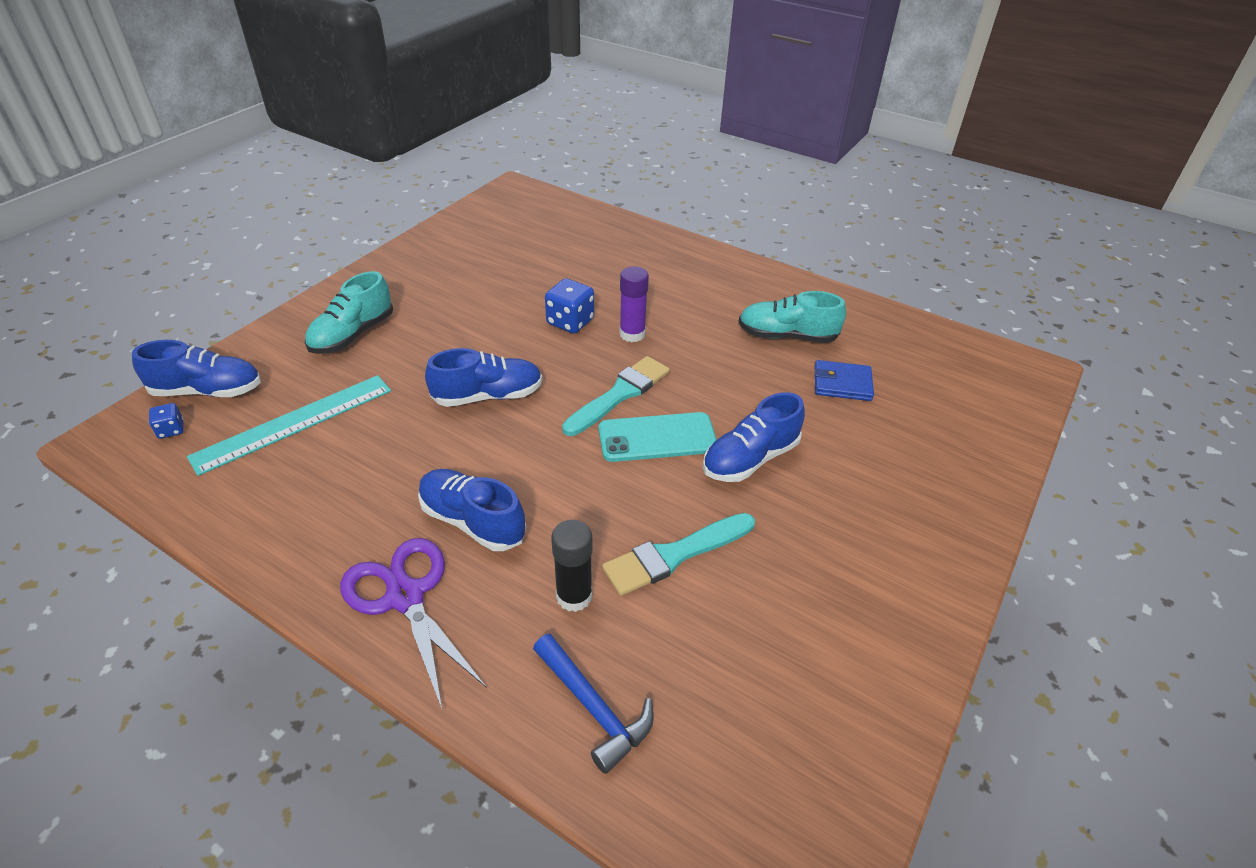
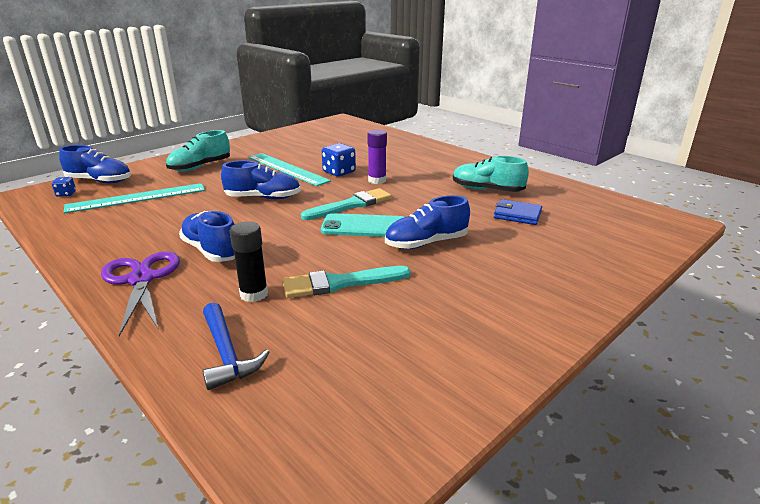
camera: 15 degrees right, 15 degrees down
(489, 323) = (287, 169): none -> turquoise ruler

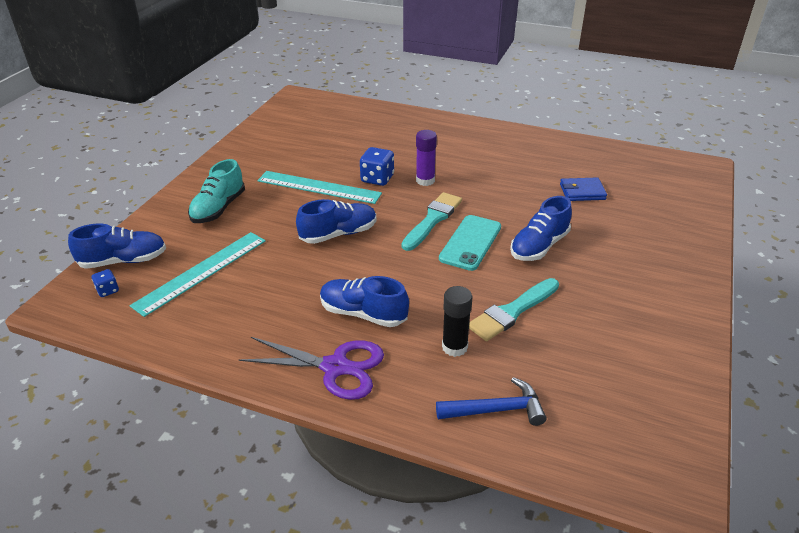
camera: 25 degrees left, 10 degrees up
(141, 279) = (336, 367): purple scissors -> purple scissors turned 150 degrees clockwise
(227, 354) = (496, 410): blue hammer -> blue hammer turned 45 degrees counterclockwise
(364, 226) = (470, 242): turquoise phone -> turquoise phone turned 45 degrees counterclockwise
(487, 190) = (533, 167): turquoise shoe -> none

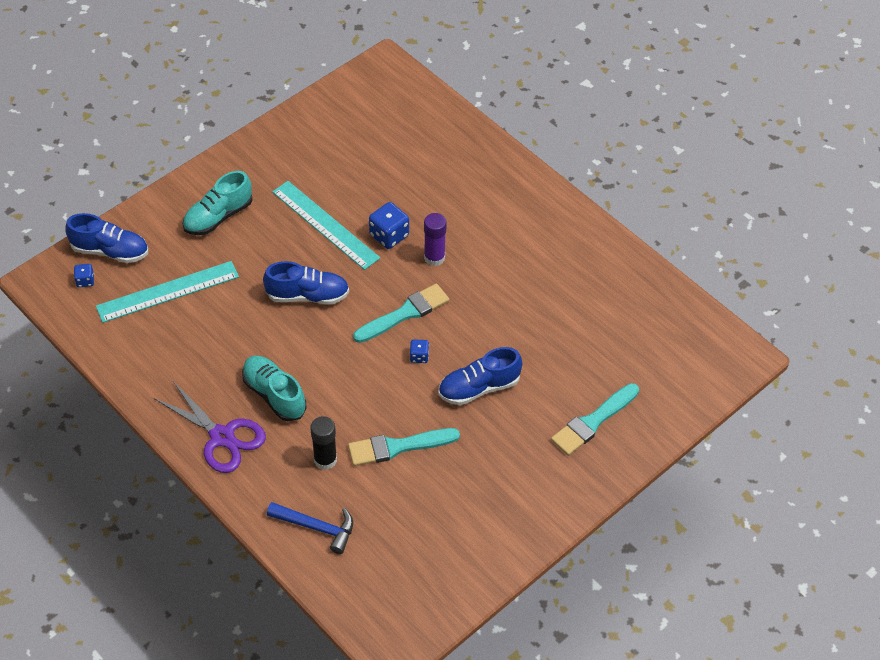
camera: 25 degrees right, 15 degrees up
(363, 313) = (274, 395): blue shoe -> turquoise shoe
(470, 242) = (419, 356): turquoise phone -> blue dice
(582, 192) = (580, 338): blue wallet -> none
(649, 237) = (593, 422): none -> turquoise brush

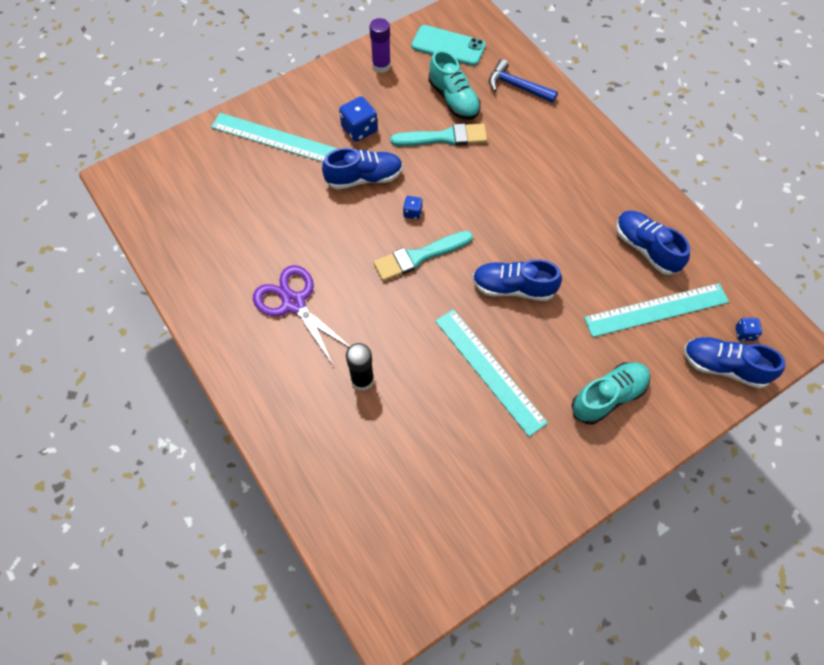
camera: 170 degrees left, 10 degrees up
(172, 348) = (646, 248): none -> blue shoe
(222, 437) = (594, 163): purple scissors -> purple scissors (293, 303)
(274, 395) = (549, 193): turquoise shoe -> turquoise shoe (453, 99)
(325, 460) = (506, 134): black glue stick -> black glue stick (362, 380)
(389, 235) = (422, 347): blue dice -> blue dice (359, 129)
(411, 578) = (448, 46): none -> turquoise phone
(434, 257) = (378, 314): purple glue stick -> purple glue stick (381, 66)
(593, 422) = (273, 138): turquoise brush -> turquoise ruler

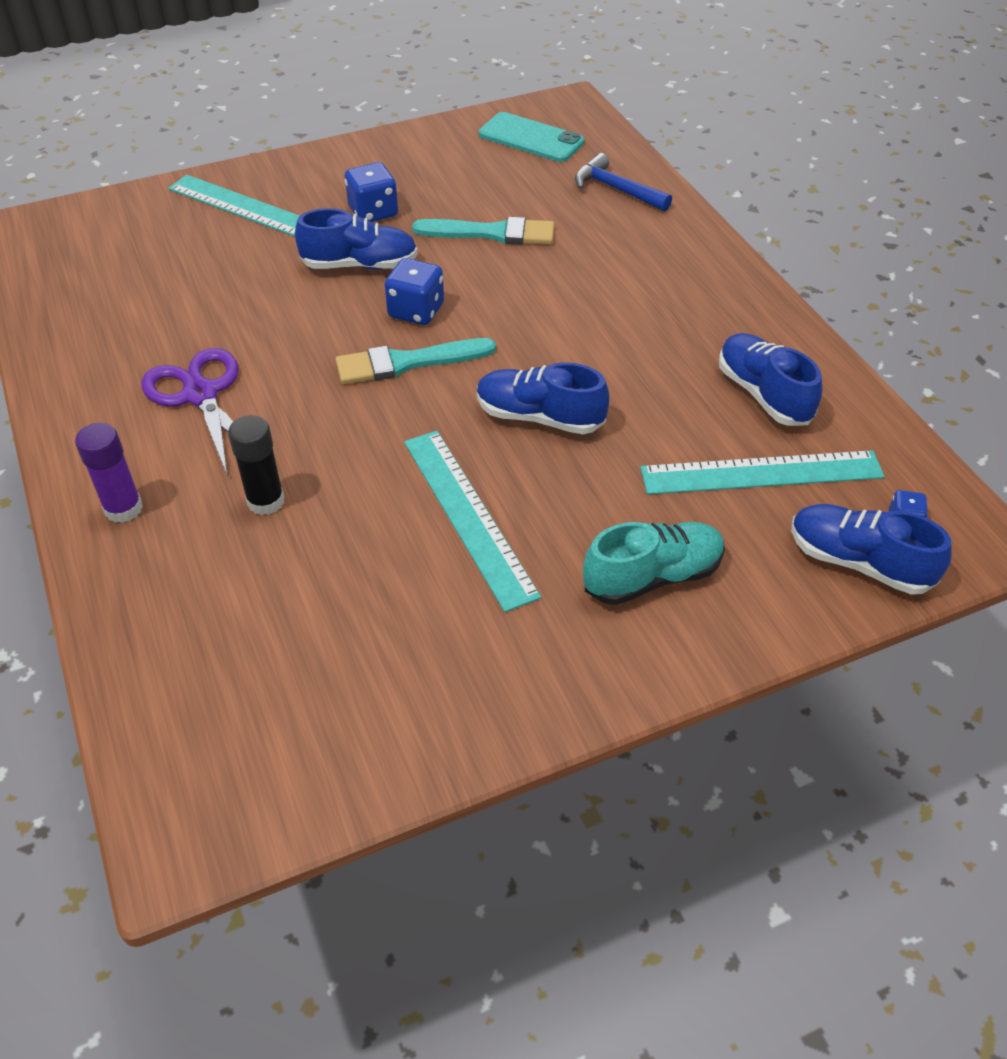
camera: 10 degrees right, 15 degrees down
(381, 66) = (429, 149): purple glue stick -> purple glue stick (123, 509)
(412, 212) = (416, 311): blue dice -> blue dice, size x1.80
(453, 99) = (519, 194): turquoise shoe -> none

